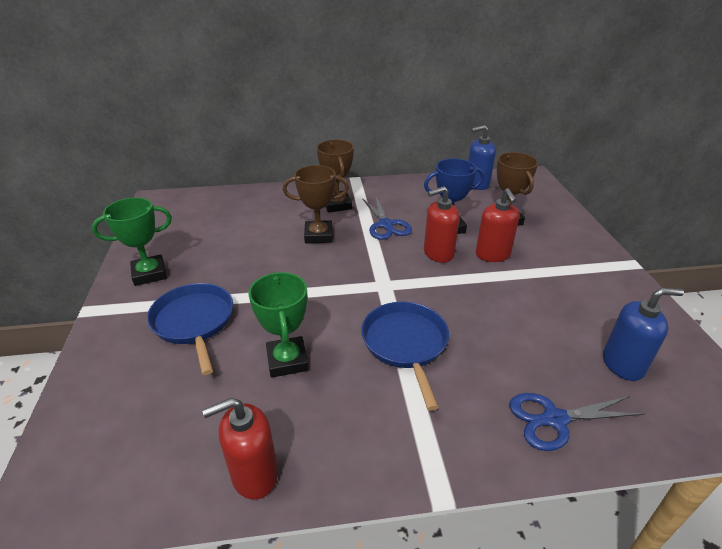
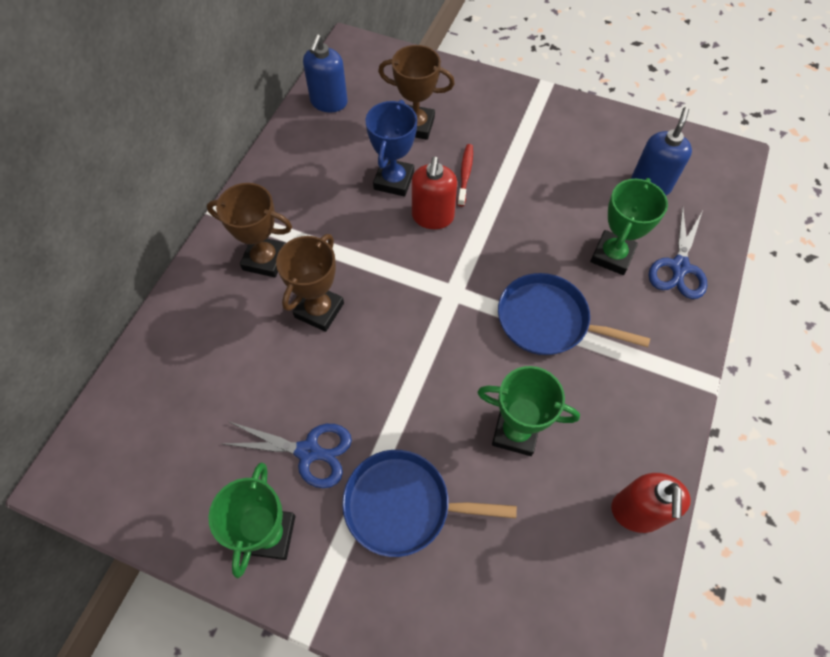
camera: 60 degrees left, 25 degrees up
(386, 225) = (347, 233): blue scissors -> blue scissors (308, 452)
(492, 255) = (465, 174): red soap dispenser -> red toothbrush
(512, 363) = (612, 255): none -> green trophy

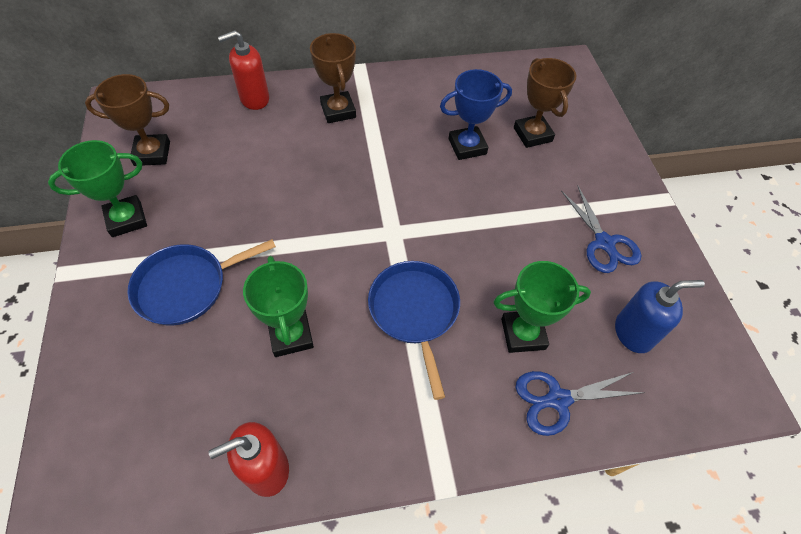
camera: 55 degrees right, 5 degrees down
(308, 452) = (200, 209): blue scissors -> blue scissors (604, 243)
(319, 310) = (318, 160): brown trophy -> brown trophy (152, 153)
(329, 102) = (504, 76): blue soap dispenser -> none
(403, 505) = (186, 287): blue pan -> blue pan turned 90 degrees counterclockwise
(432, 217) = (454, 186): red soap dispenser -> red soap dispenser (254, 99)
(465, 174) = (514, 187): red toothbrush -> none

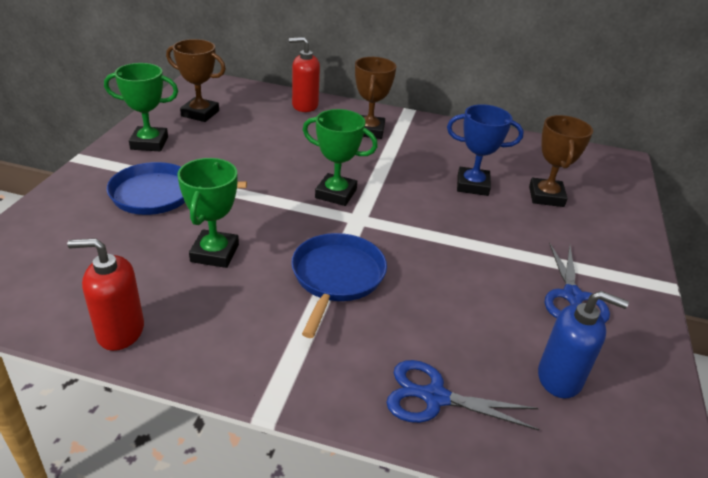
camera: 25 degrees right, 20 degrees down
(523, 334) = (433, 332): green trophy -> green trophy (336, 194)

